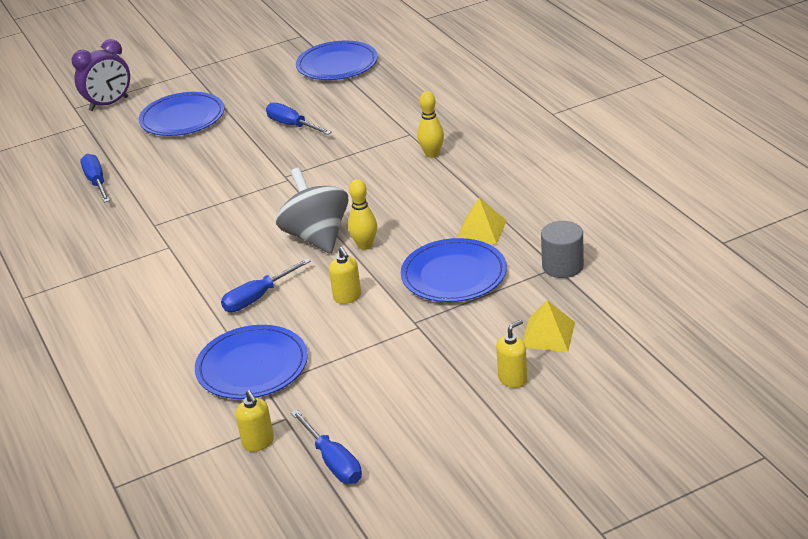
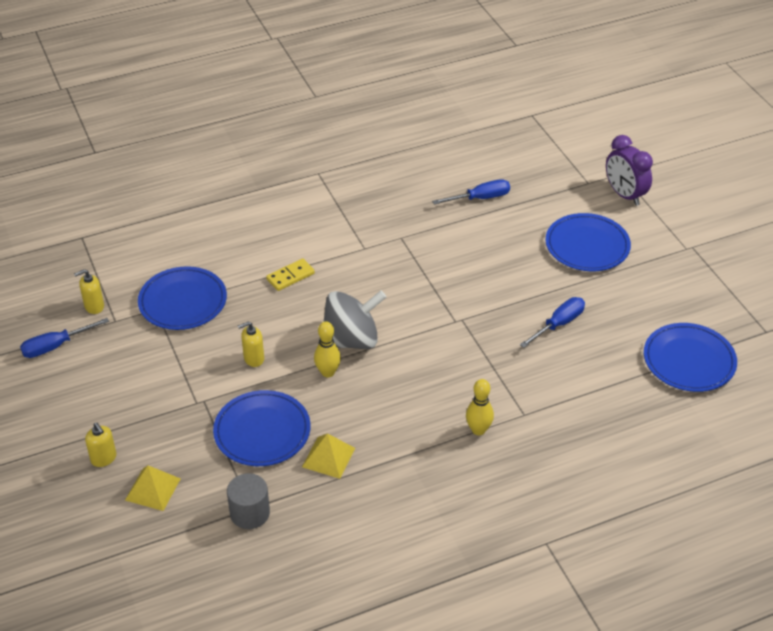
camera: 90 degrees right, 10 degrees up
(212, 291) = (290, 276): none -> yellow domino
(257, 297) = (272, 303): blue screwdriver -> none

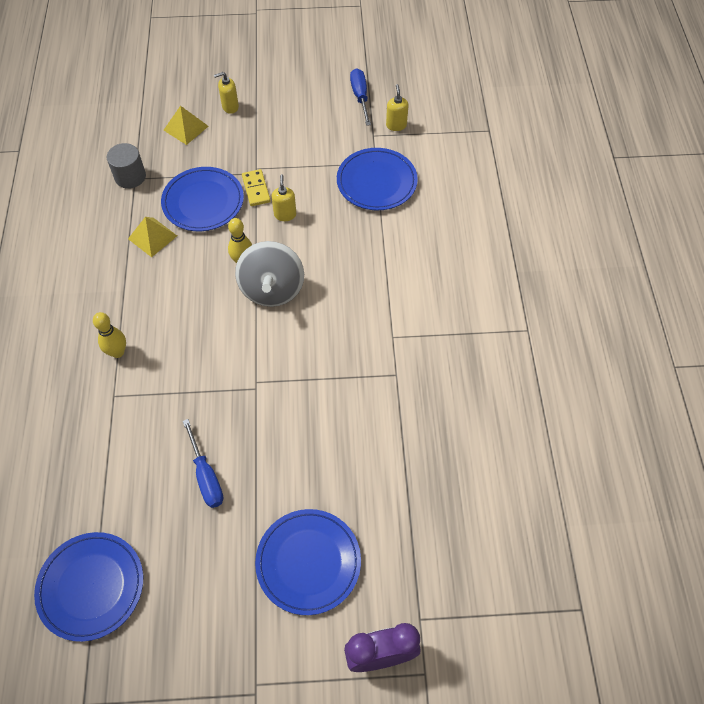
camera: 110 degrees right, 15 degrees up
(290, 276) = (376, 265): yellow domino -> yellow domino (256, 189)
(480, 198) = (432, 477): blue screwdriver -> none

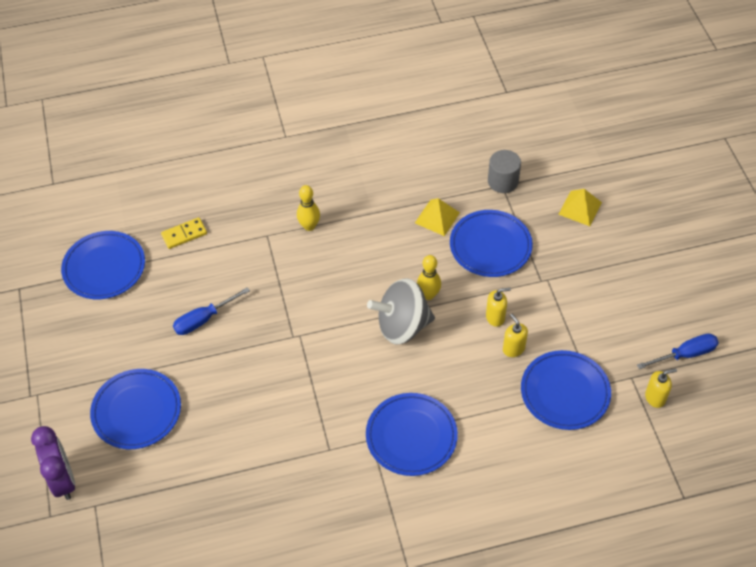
camera: 80 degrees right, 5 degrees down
(230, 107) = (623, 238): yellow soap dispenser -> yellow soap dispenser (513, 349)
(256, 189) = (520, 285): yellow domino -> yellow domino (184, 234)
(396, 303) = (411, 436): none -> blue plate

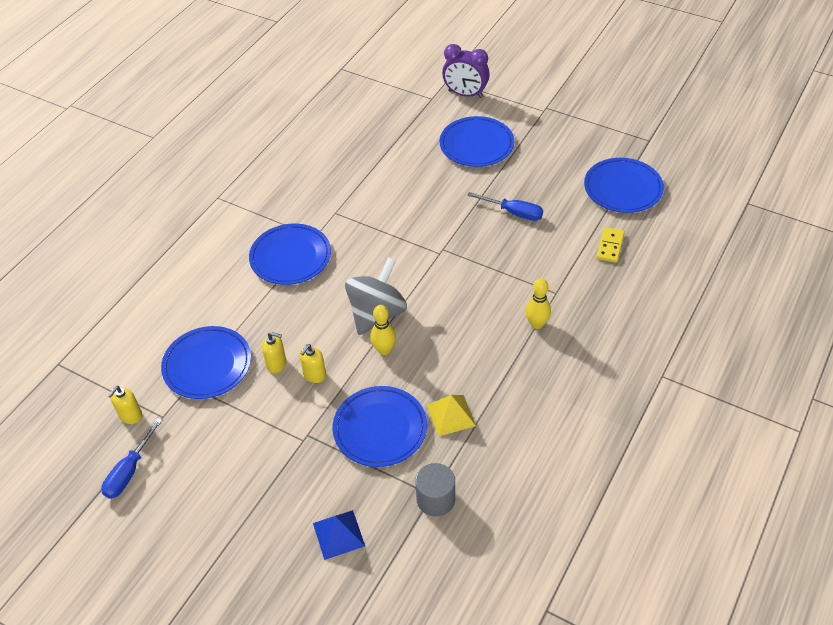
camera: 135 degrees right, 5 degrees down
(203, 319) = (514, 213): blue screwdriver -> blue screwdriver turned 105 degrees clockwise
(580, 208) = (338, 534): yellow pyramid -> blue pyramid

